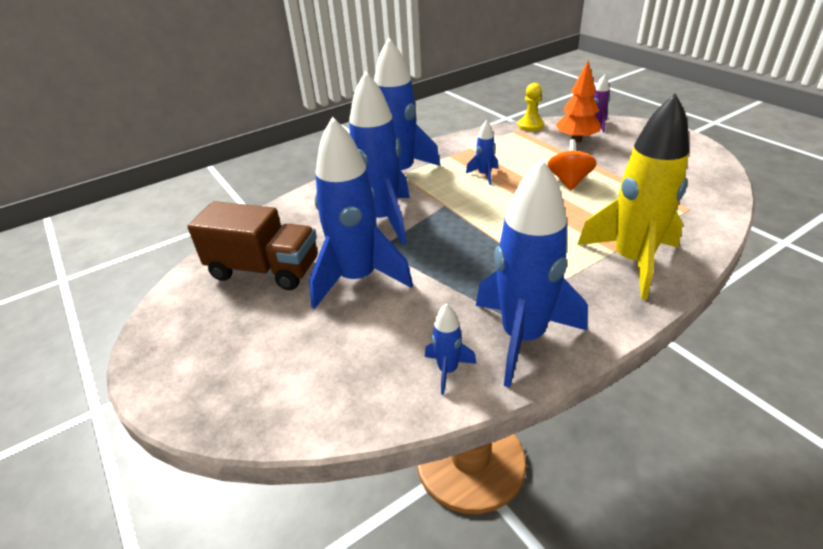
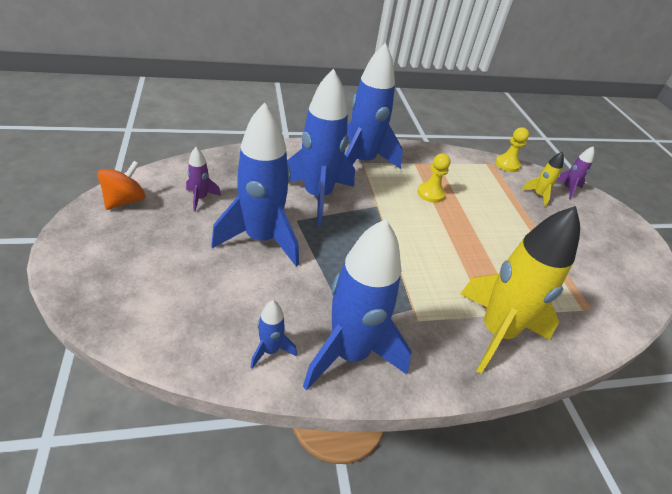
camera: 15 degrees right, 5 degrees up
(264, 270) = (200, 198): brown truck -> purple rocket
(484, 175) = (430, 193): blue rocket -> yellow pawn
(569, 181) = (500, 232): orange spinning top -> orange spinning top (125, 200)
(576, 140) = (538, 195): orange tree -> yellow rocket

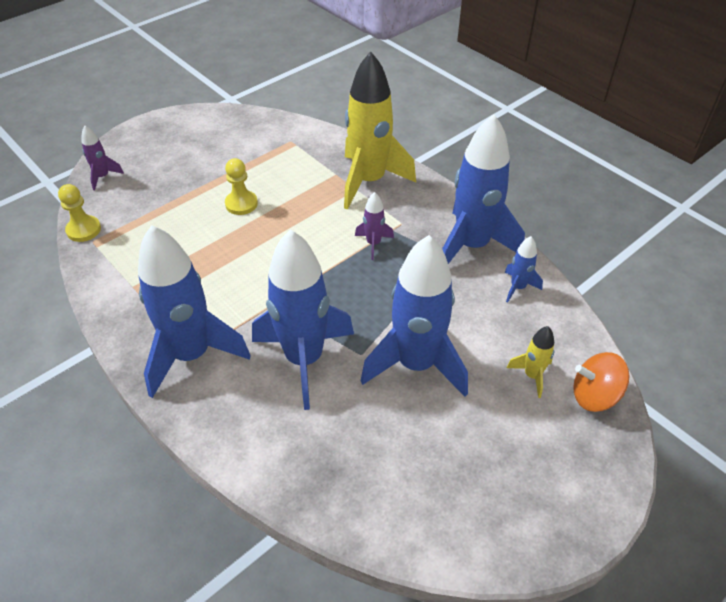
camera: 115 degrees left, 5 degrees up
(125, 200) = (489, 531): orange spinning top -> orange spinning top (594, 396)
(200, 198) = (411, 461): purple rocket -> purple rocket (373, 244)
(430, 193) = (209, 271): yellow pawn -> yellow pawn (241, 204)
(538, 195) = (136, 194): yellow rocket -> yellow rocket (532, 375)

